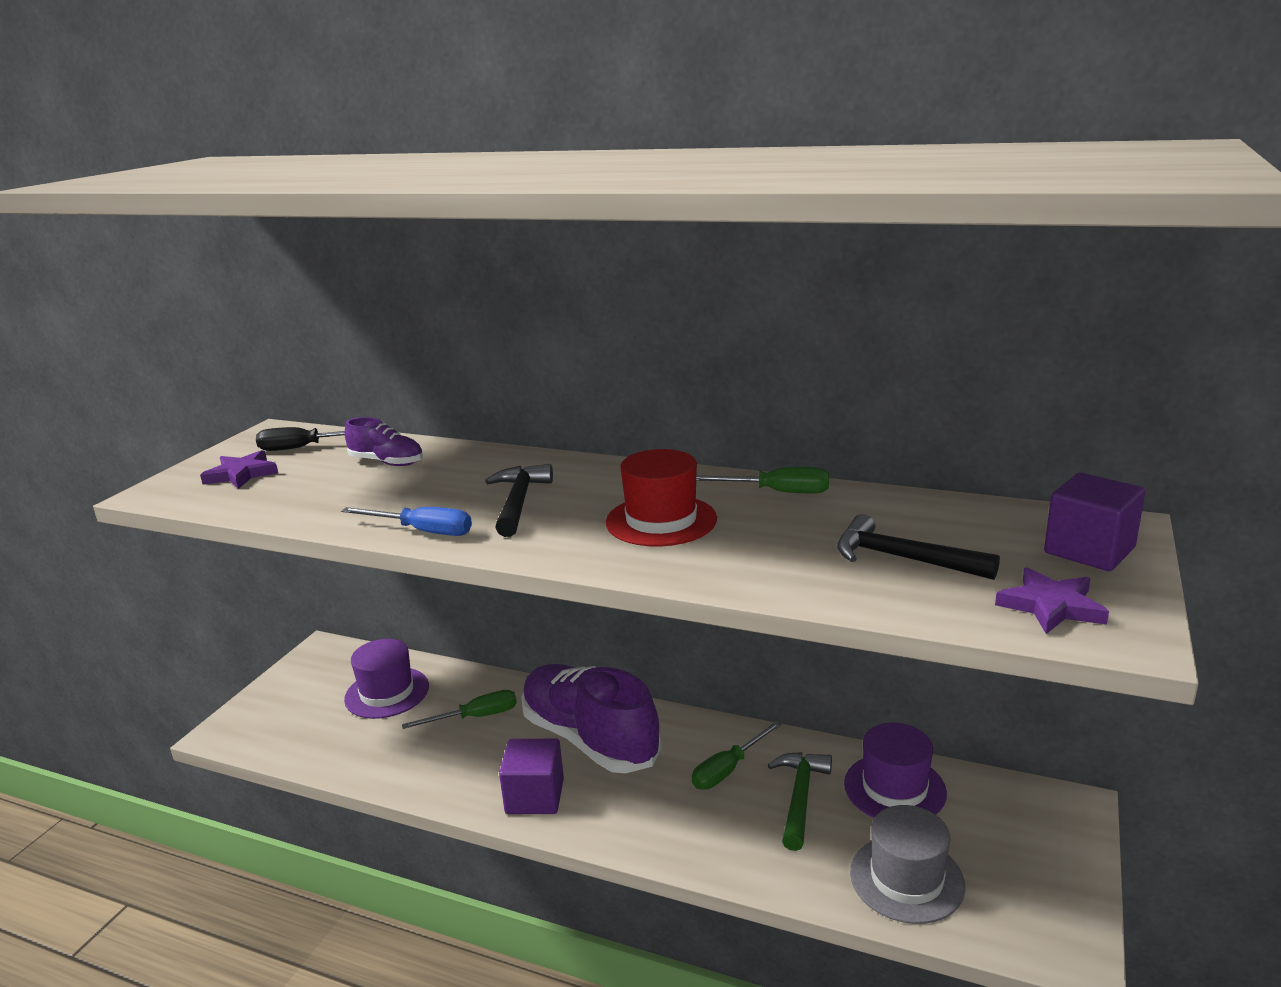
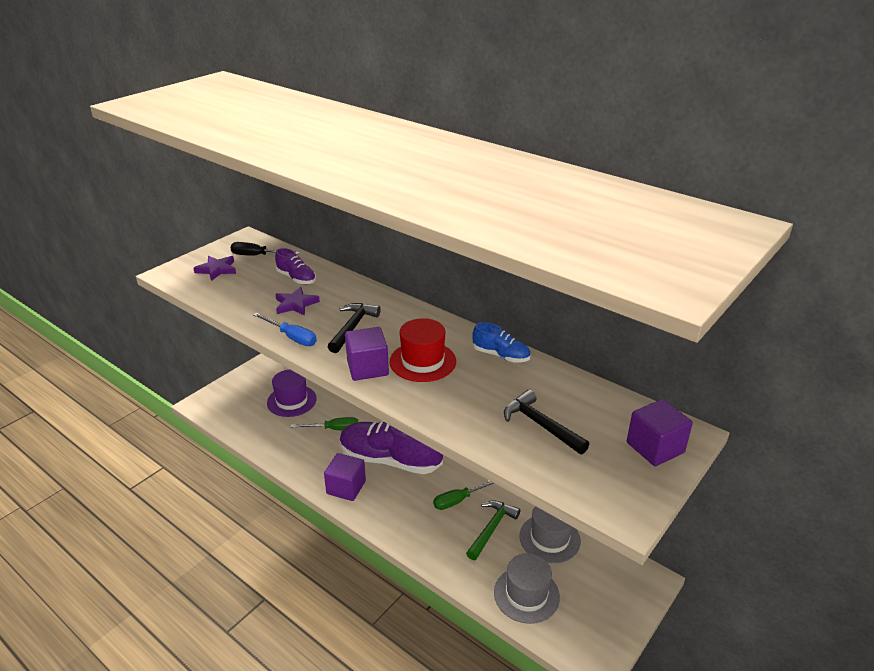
camera: 15 degrees right, 10 degrees up
(577, 544) = (367, 368): none -> purple cube
(589, 739) = (390, 460): purple shoe -> purple shoe turned 45 degrees counterclockwise
(776, 492) = (501, 355): green screwdriver -> blue shoe
(894, 788) = (549, 538): purple hat -> grey hat
(1051, 606) = (601, 481): purple star -> purple star (295, 304)

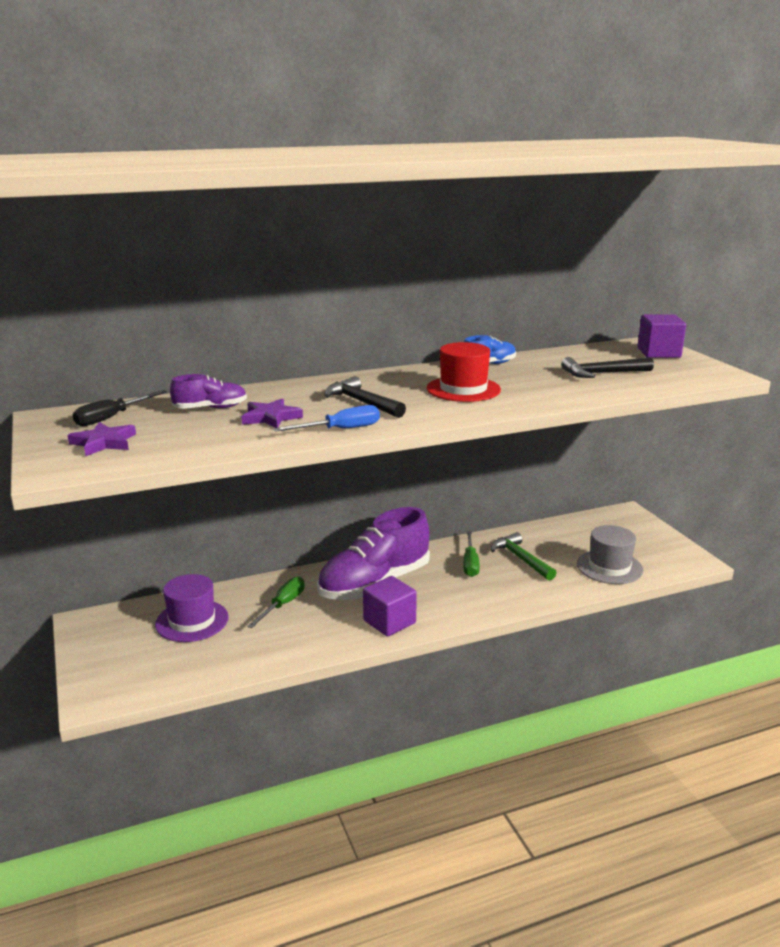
camera: 60 degrees left, 10 degrees down
(367, 368) = (447, 409): purple cube -> none
(549, 538) = (554, 537): grey hat -> none

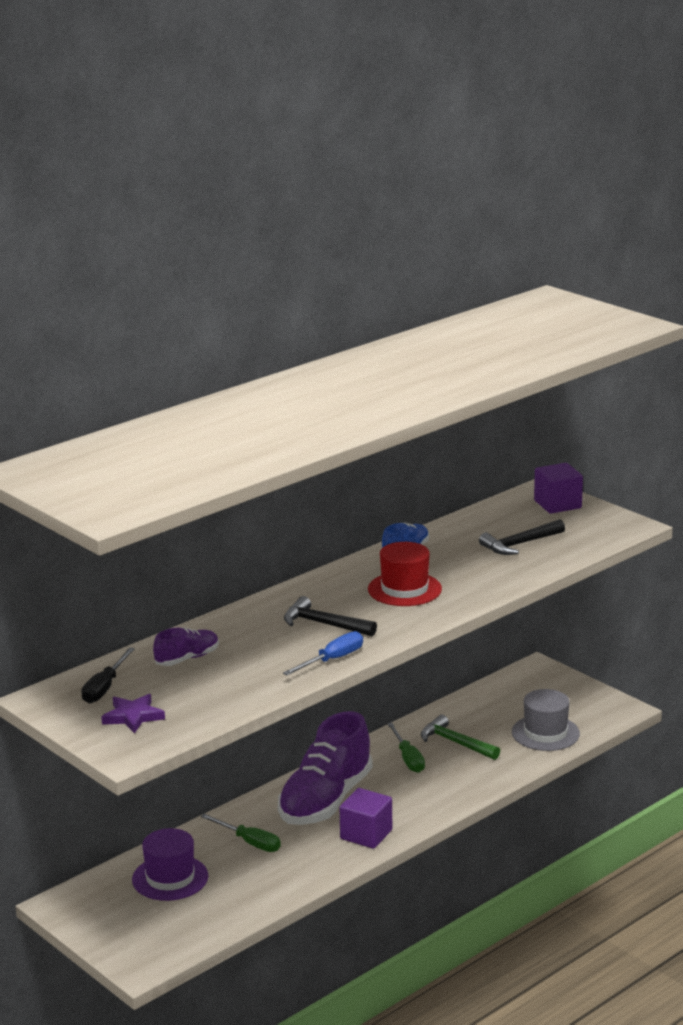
camera: 20 degrees left, 0 degrees up
(270, 417) = (255, 658): purple star -> none
(283, 605) = (249, 842): green screwdriver -> green screwdriver turned 120 degrees clockwise

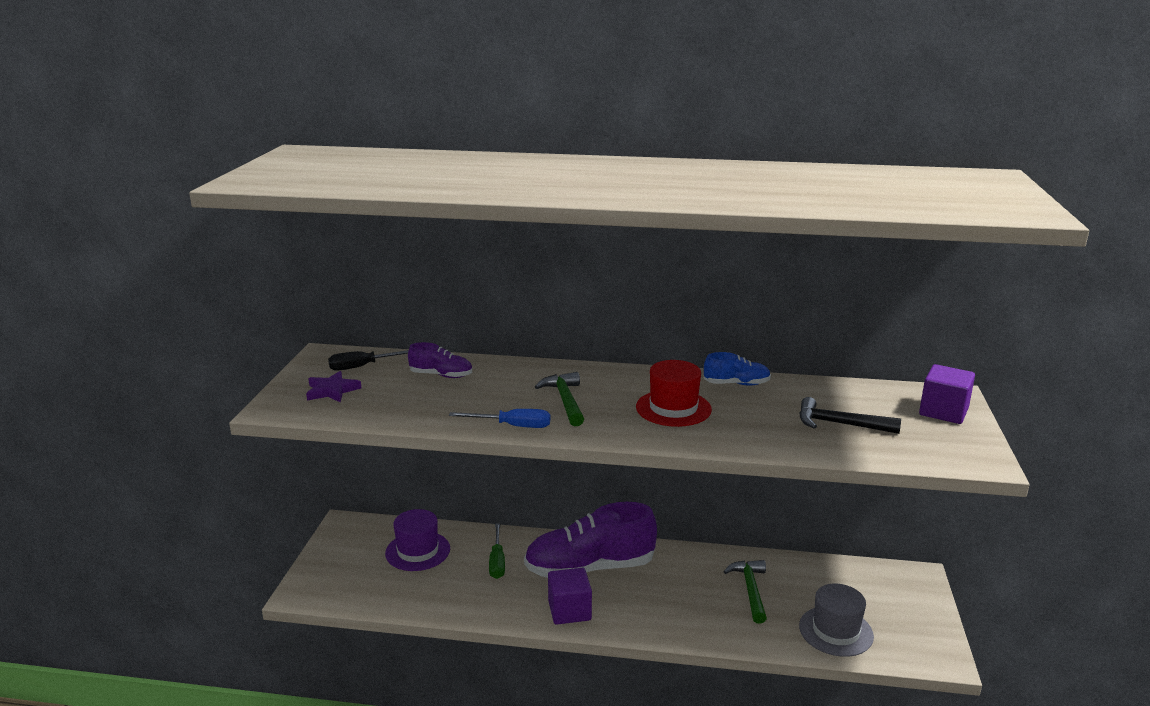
camera: 50 degrees right, 0 degrees up
(324, 624) = (565, 401): black hammer -> green hammer
(408, 758) = (696, 577): green screwdriver -> none

